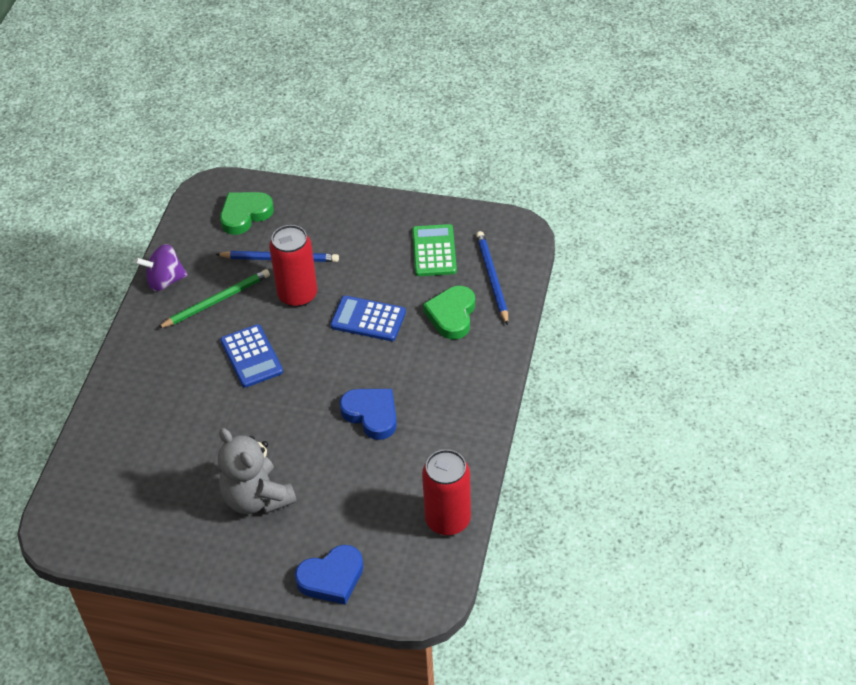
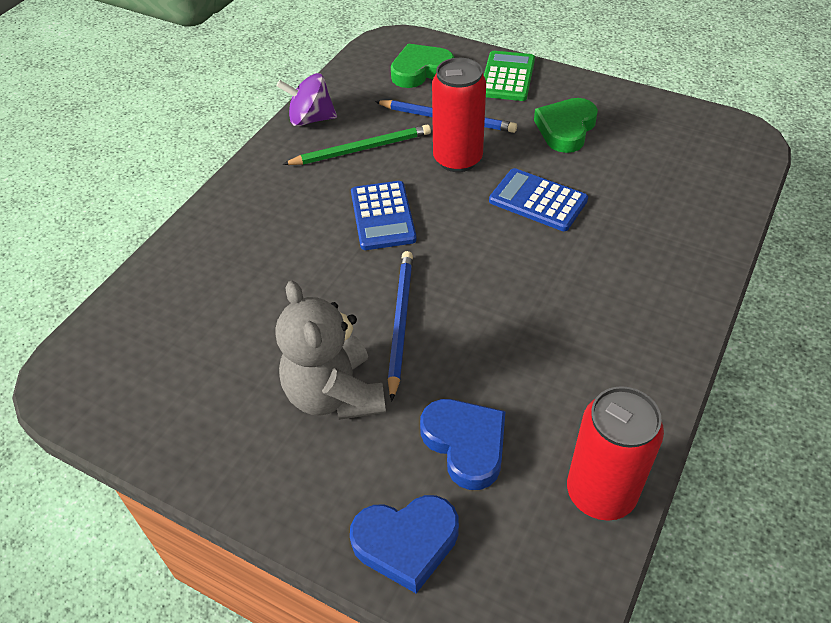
camera: 15 degrees right, 0 degrees up
(371, 415) = (517, 316): blue heart -> blue heart (466, 444)
(434, 251) = (634, 141): green calculator -> green calculator (507, 77)
(452, 315) = (647, 215): green heart -> green heart (566, 129)
(492, 279) = (705, 183): blue pencil -> blue pencil (400, 323)

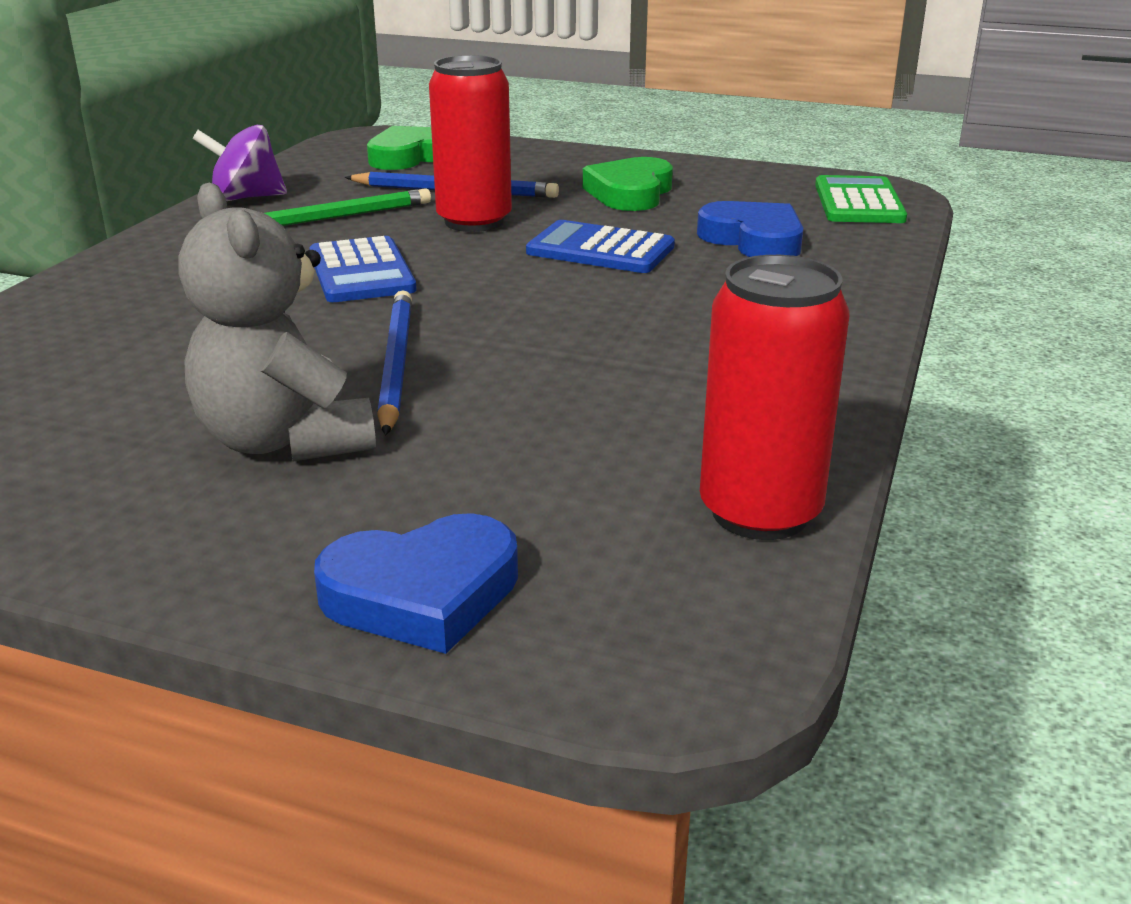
camera: 10 degrees left, 20 degrees down
(466, 444) = (519, 477): blue heart -> blue heart (754, 239)
(507, 77) = (539, 157): green calculator -> green calculator (858, 202)

